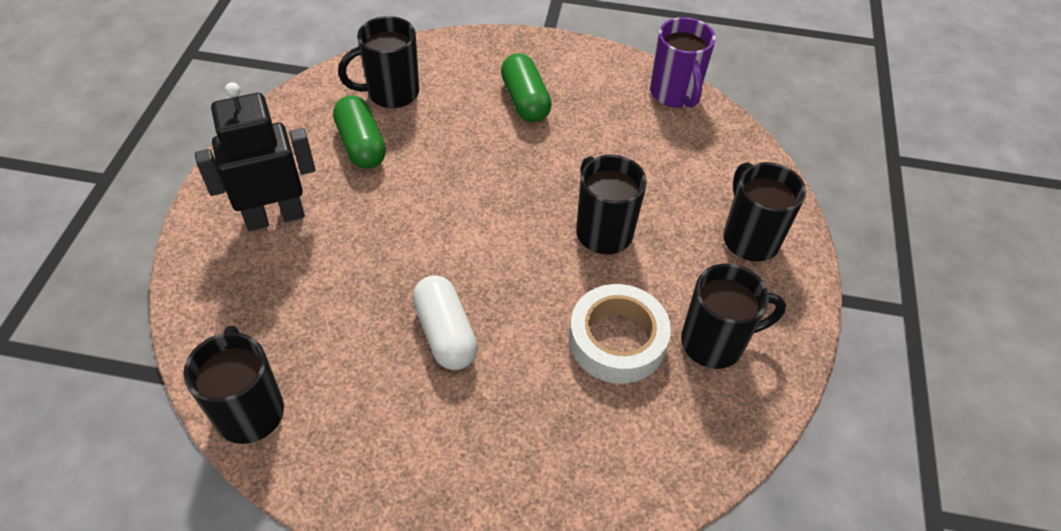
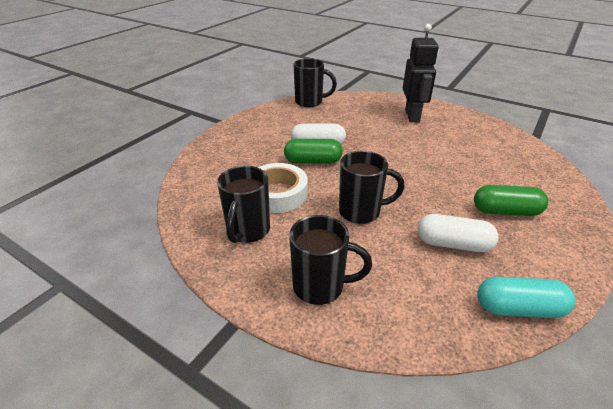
camera: 115 degrees right, 15 degrees down
(361, 145) = (462, 143): green capsule -> green capsule (313, 161)
(391, 93) = (511, 159): black mug -> none
(613, 141) = (453, 244): none -> white capsule
(675, 94) = (518, 308): purple mug -> turquoise capsule

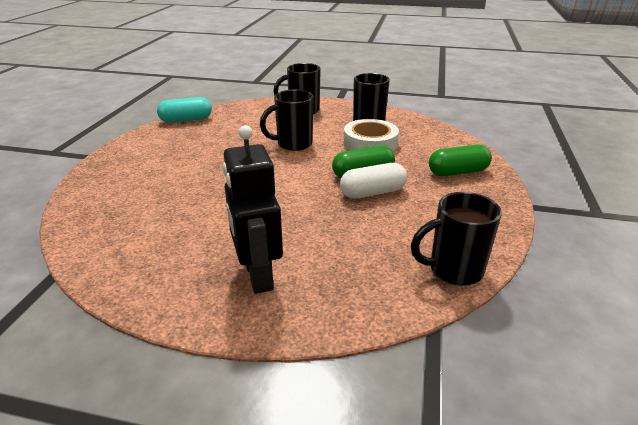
camera: 160 degrees right, 5 degrees down
(453, 244) = (219, 138): white capsule -> none
(505, 211) = (166, 164): green capsule -> green capsule (458, 172)

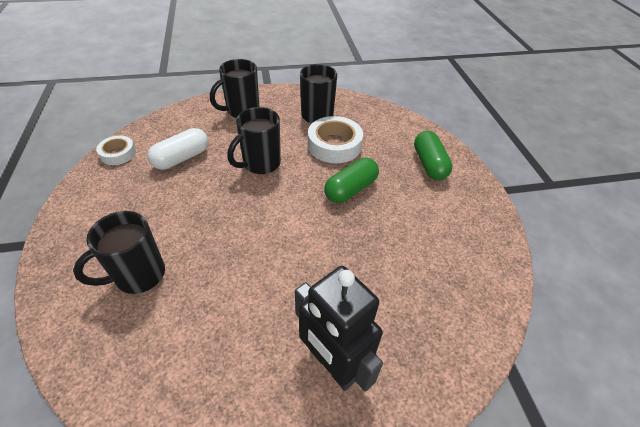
camera: 25 degrees left, 15 degrees up
(186, 120) = (118, 153): turquoise capsule -> white tape
(372, 192) = (373, 213): white capsule -> white capsule (181, 158)
(453, 270) = (490, 291): black mug -> black mug (138, 275)
(458, 172) = (429, 164): green capsule -> green capsule turned 60 degrees counterclockwise

